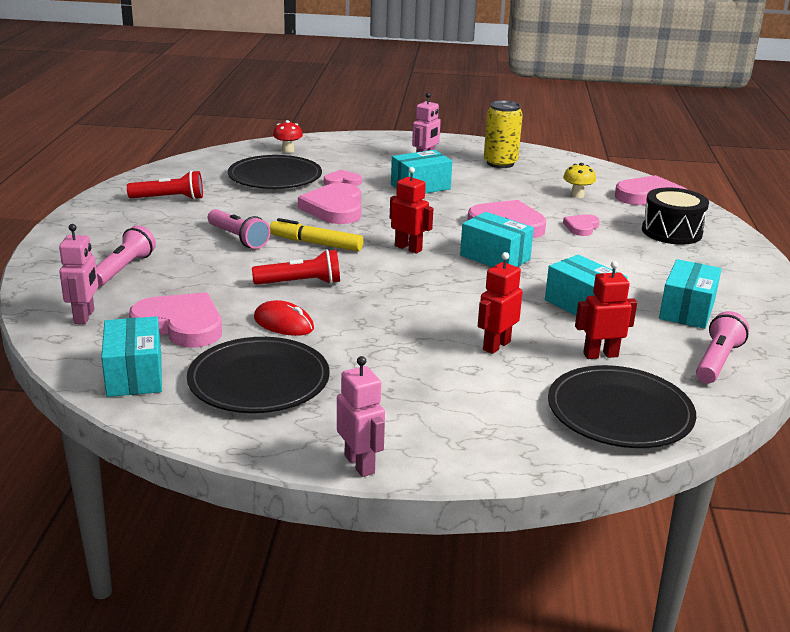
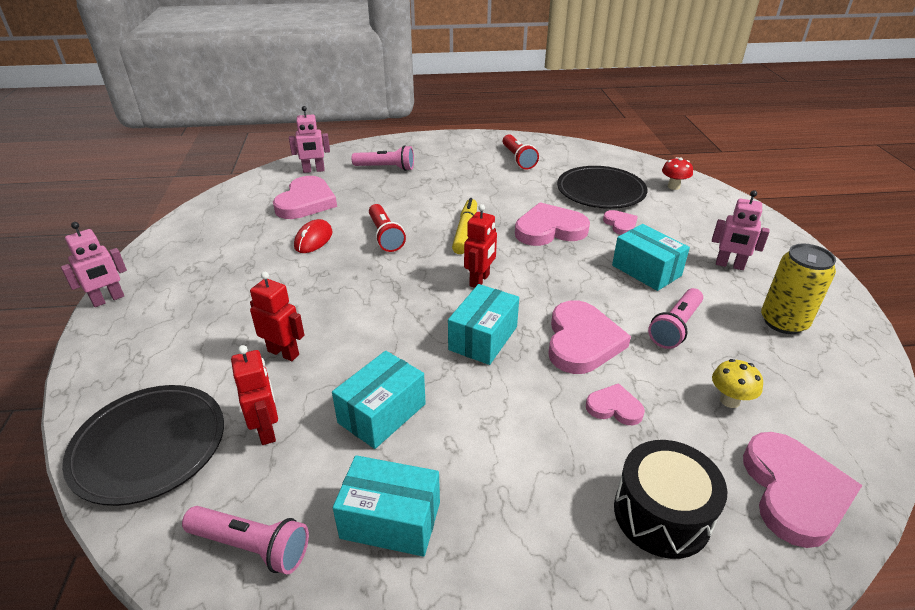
camera: 80 degrees right, 10 degrees up
(134, 375) = (238, 200): turquoise box -> none
(238, 238) = (458, 197): pink flashlight -> pink flashlight (675, 327)
(259, 381) = (227, 243): black plate -> none

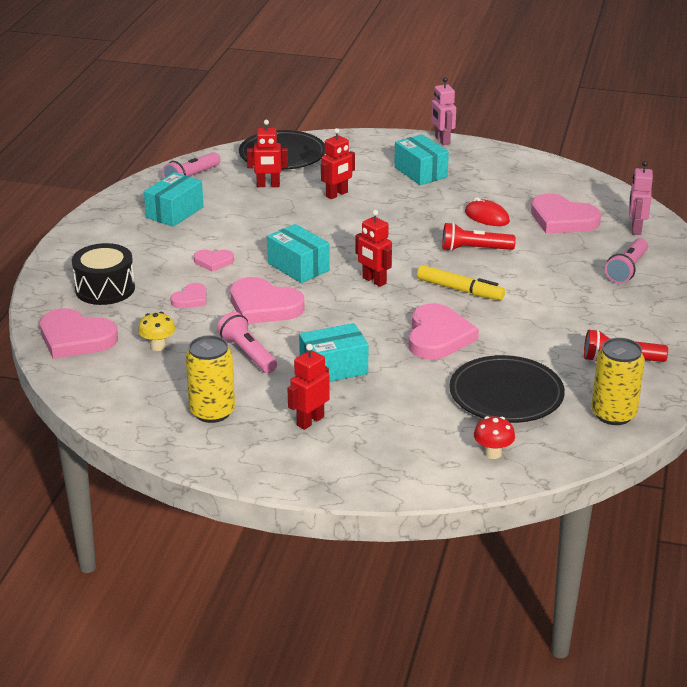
camera: 110 degrees right, 5 degrees down
(382, 413) = (253, 220): turquoise box -> turquoise box (420, 172)
(585, 155) = (613, 414): none -> yellow can
(620, 224) = (424, 382): pink heart -> pink heart (213, 262)
(729, 265) = (310, 421): pink robot -> red robot

